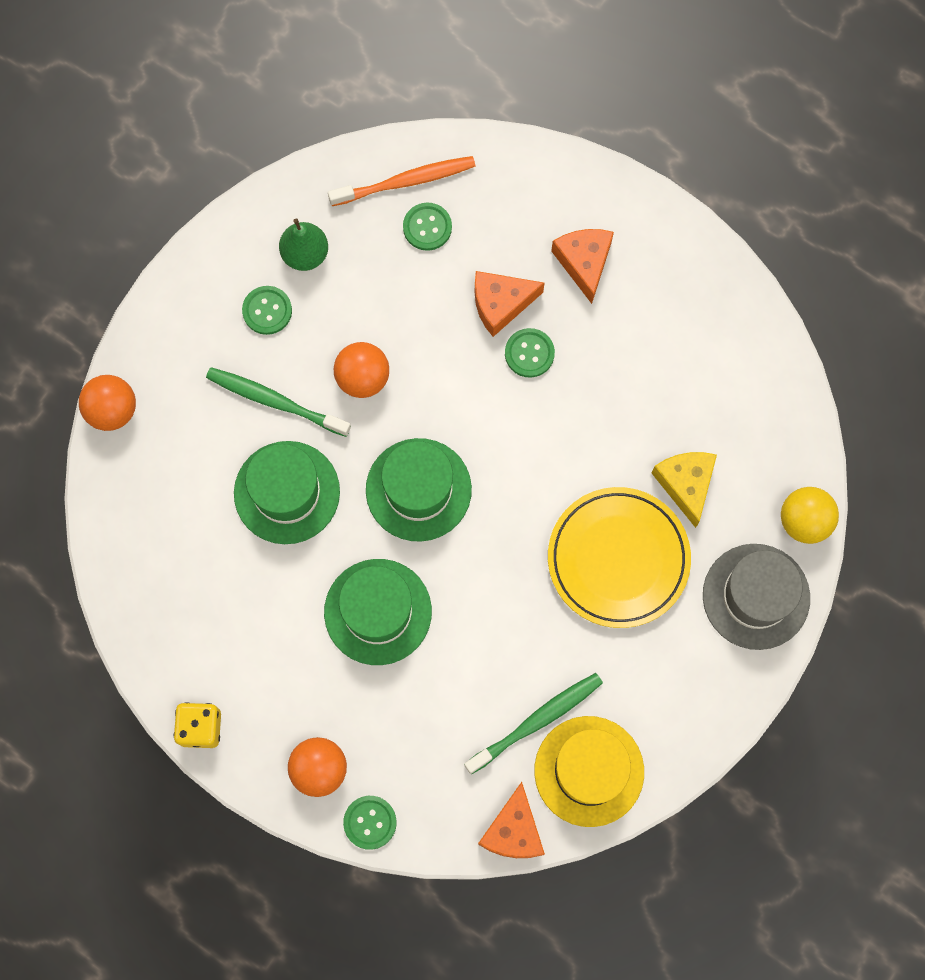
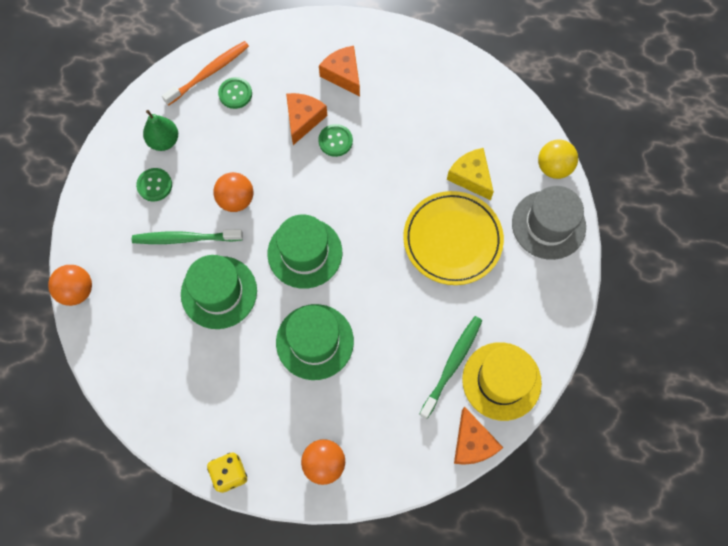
camera: 25 degrees left, 5 degrees down
(370, 822) = (375, 483): green button -> none
(501, 304) = (303, 119): orange cheese -> orange cheese turned 150 degrees clockwise

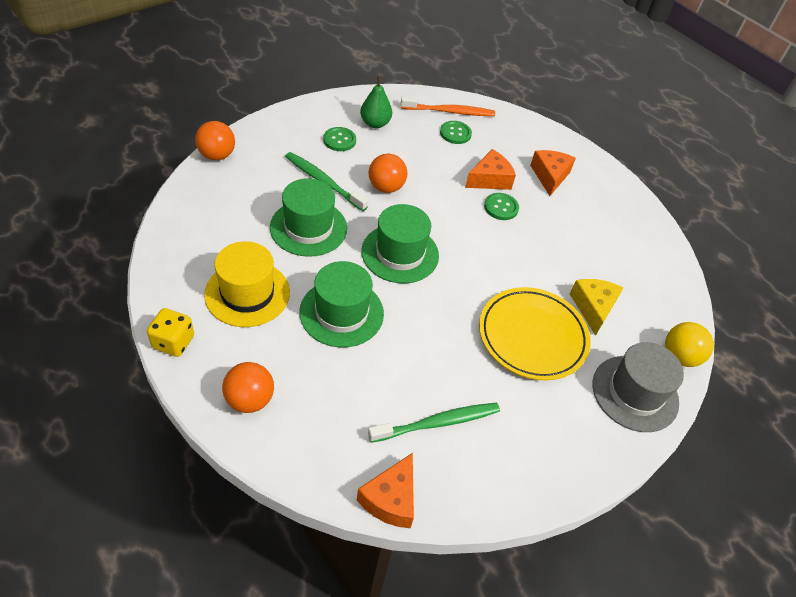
camera: 35 degrees right, 20 degrees down
(501, 381) = (470, 474): yellow hat -> yellow hat (247, 293)

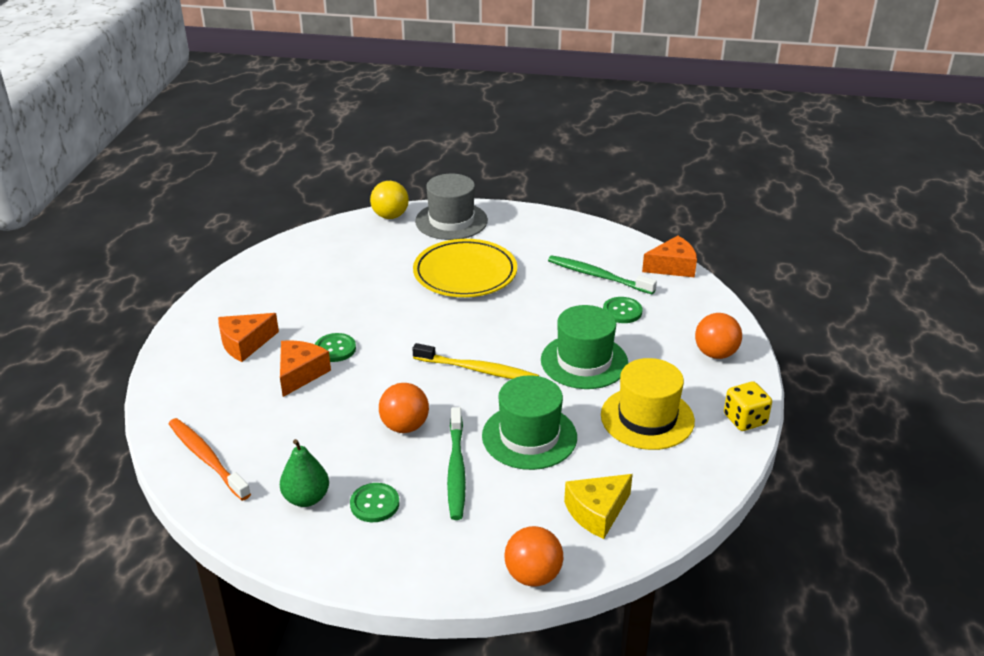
camera: 125 degrees left, 15 degrees down
(400, 253) = (478, 370): green hat -> yellow toothbrush
(455, 133) = (247, 432): green button -> green button (622, 311)
(490, 179) = (300, 374): orange cheese -> orange cheese turned 90 degrees clockwise
(593, 308) = (394, 261): yellow cheese -> yellow cheese (597, 512)

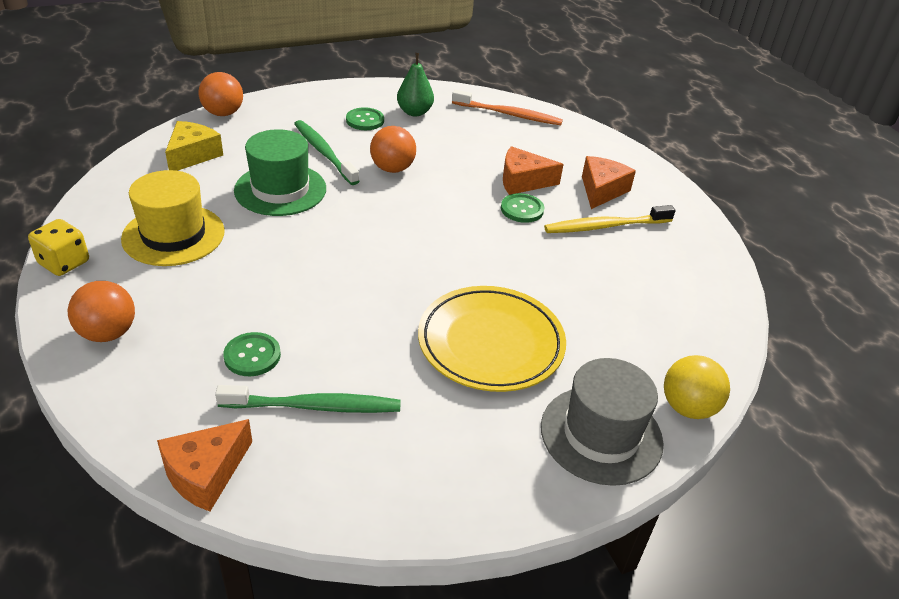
camera: 145 degrees right, 5 degrees up
(300, 374) = (523, 181): orange cheese -> orange cheese turned 105 degrees clockwise
(478, 370) = (371, 231): yellow toothbrush -> yellow toothbrush (605, 226)
(584, 361) = (267, 273): green hat -> none

